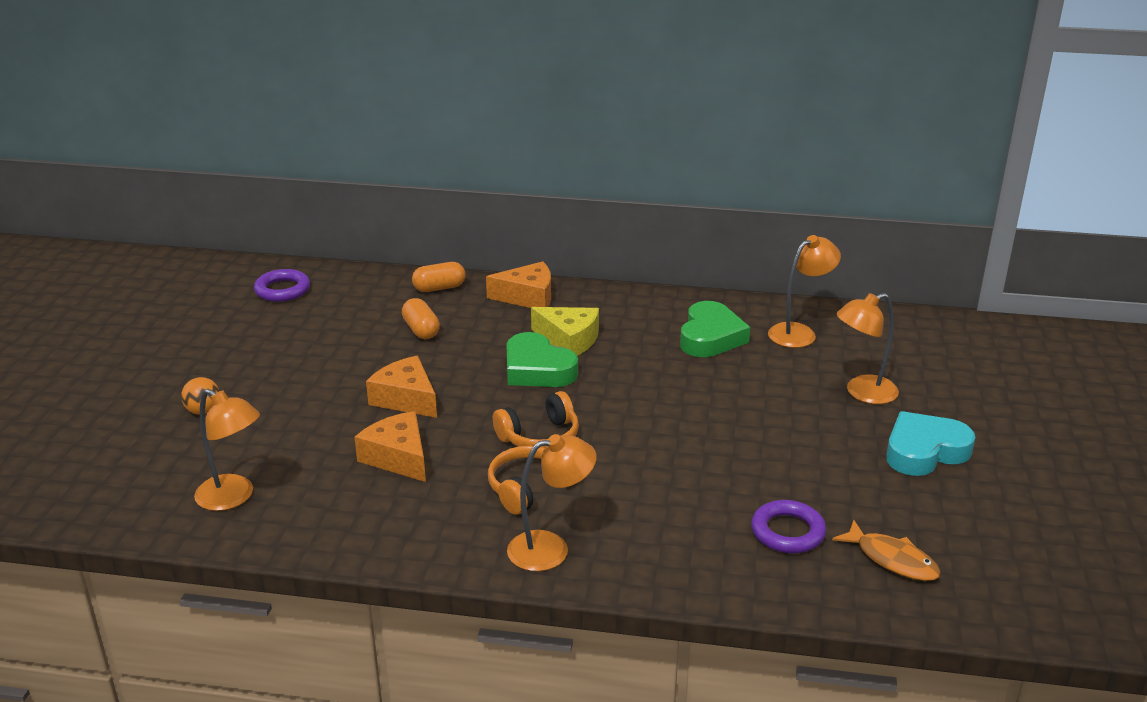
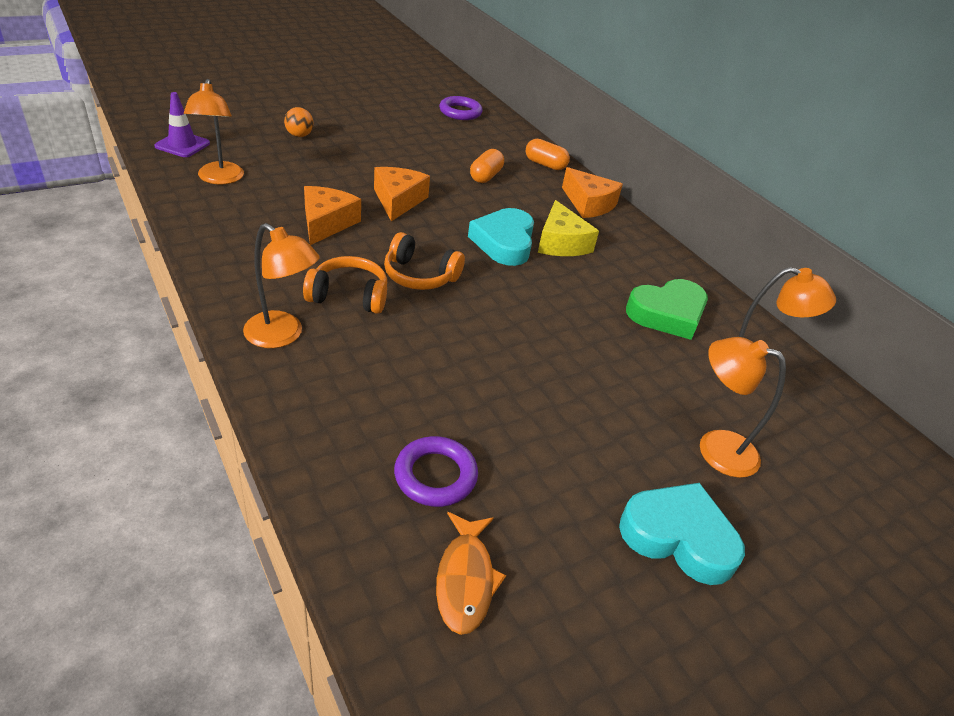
camera: 45 degrees right, 10 degrees up
(124, 501) = (182, 145): none -> purple traffic cone
(537, 369) = (504, 242): green heart -> turquoise heart

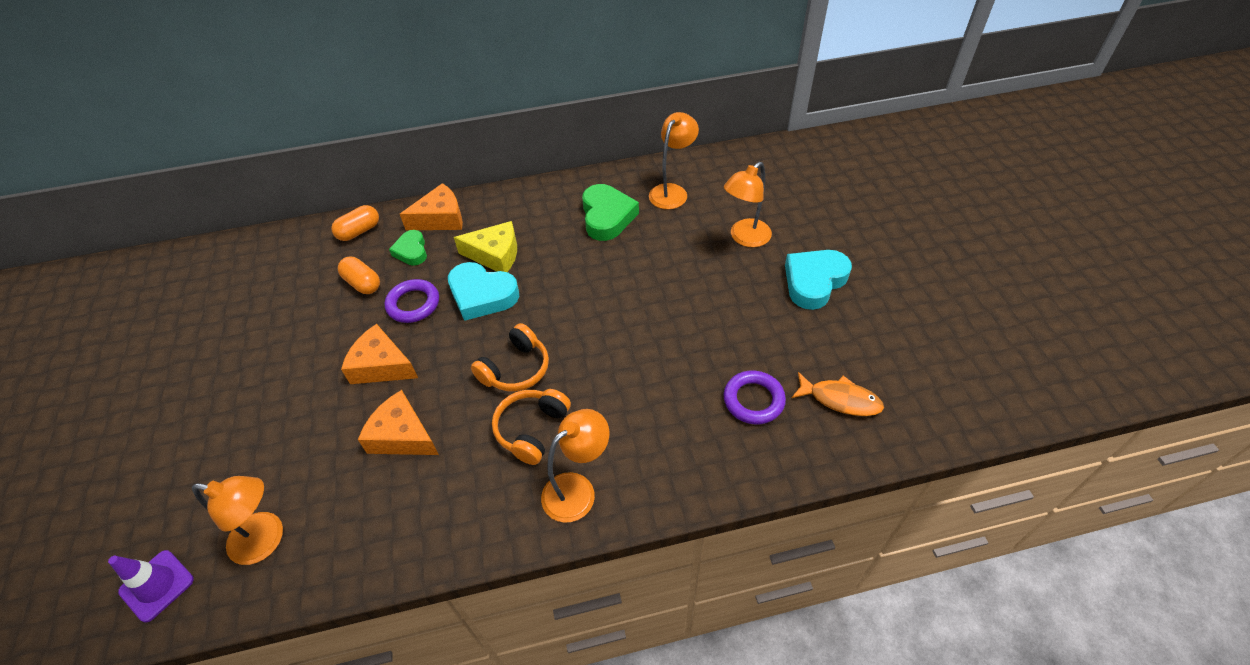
camera: 65 degrees left, 10 degrees up
(299, 135) = (194, 445): orange ball -> none
(460, 112) = (214, 276): purple ring -> purple ring (413, 304)
(537, 194) = (411, 251): none -> green heart

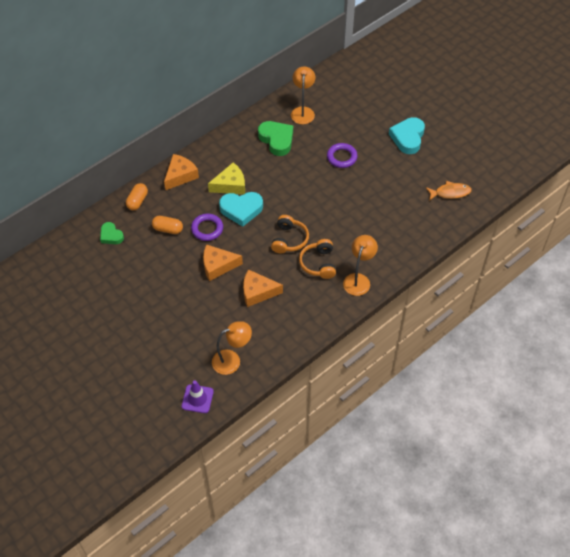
camera: 30 degrees left, 5 degrees up
(411, 251) = (180, 201): green heart -> green heart (111, 235)
(745, 238) = (359, 126): orange lamp -> none
(753, 400) = (412, 208): purple ring -> purple ring (342, 157)

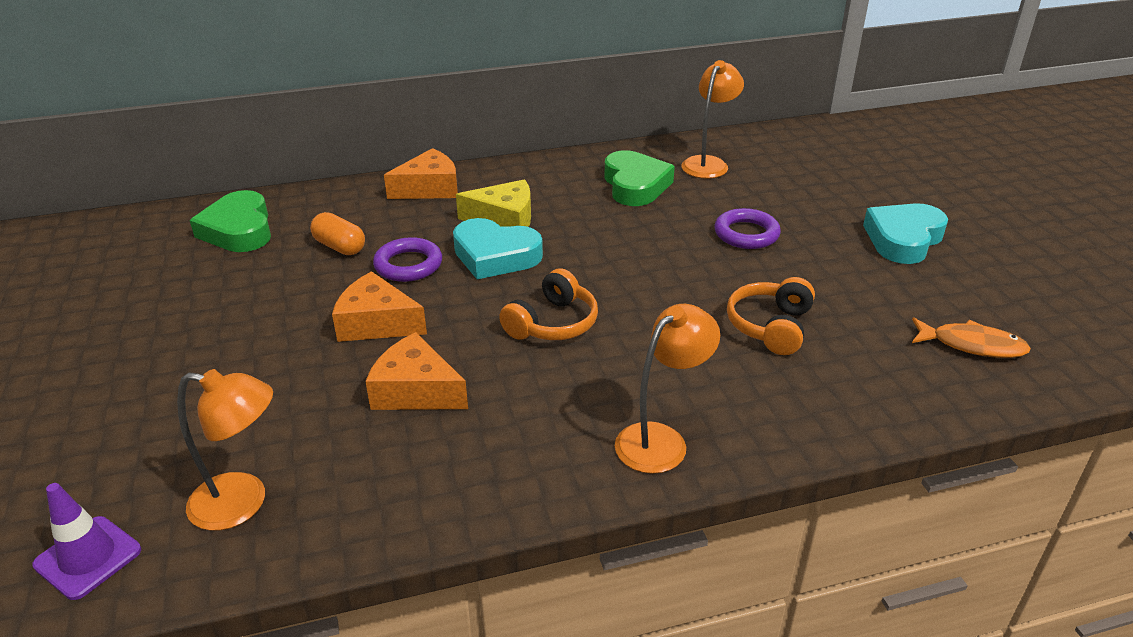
camera: 25 degrees right, 20 degrees down
(111, 235) = (238, 230): green heart -> green heart, size x1.65
(137, 201) = (328, 200): orange capsule -> none
(318, 263) = (587, 381): orange headphones -> orange headphones (771, 327)

